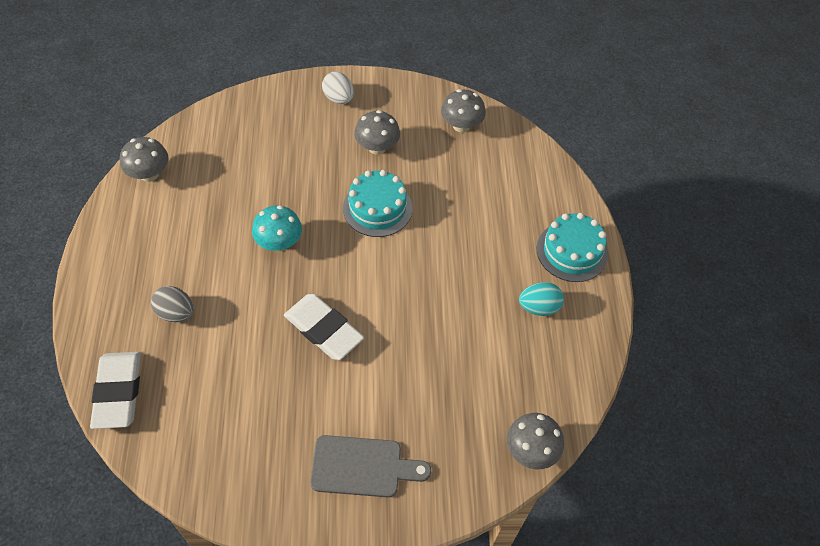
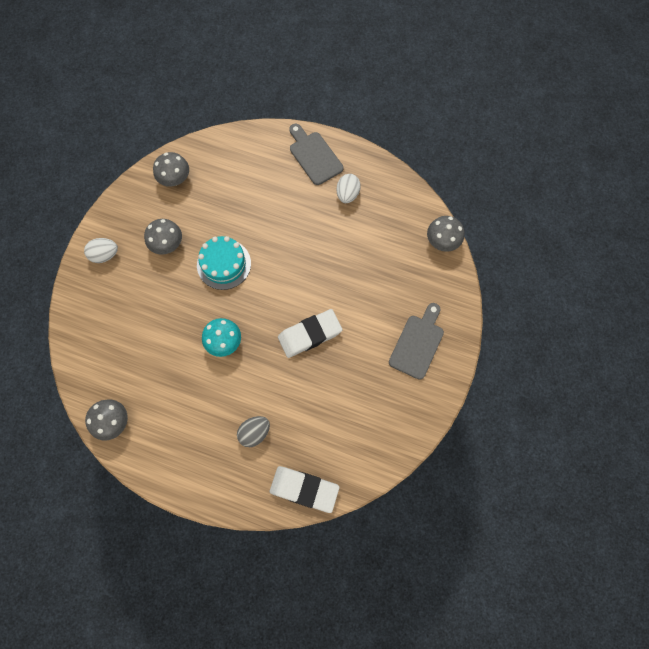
camera: 65 degrees left, 15 degrees up
(539, 307) = (347, 194): turquoise egg -> white egg
(571, 251) = (314, 156): turquoise cake -> grey cutting board

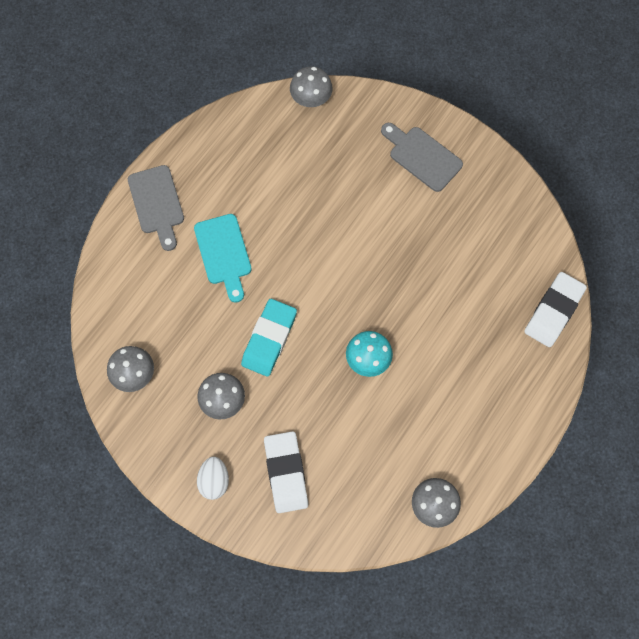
camera: 75 degrees left, 0 degrees up
(224, 264) = (269, 339): turquoise cake -> turquoise eraser
(254, 433) = (481, 348): grey egg -> none
(286, 213) = (224, 253): none -> turquoise cutting board
(310, 335) = (383, 264): white eraser -> white eraser (286, 473)
(314, 156) = (157, 203): grey cutting board -> grey cutting board turned 90 degrees counterclockwise
(347, 194) = (221, 180): white egg -> none

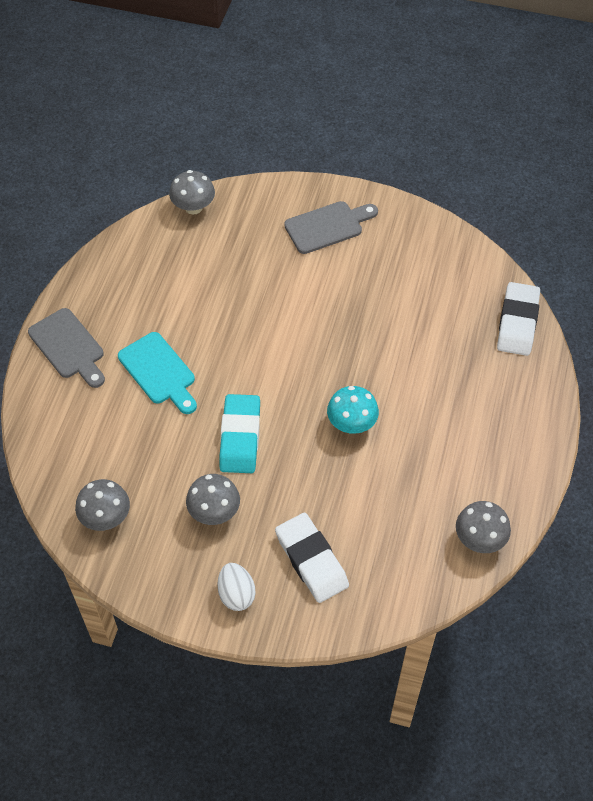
camera: 20 degrees left, 15 degrees down
(422, 157) = (327, 226): grey cutting board -> grey cutting board turned 135 degrees clockwise

